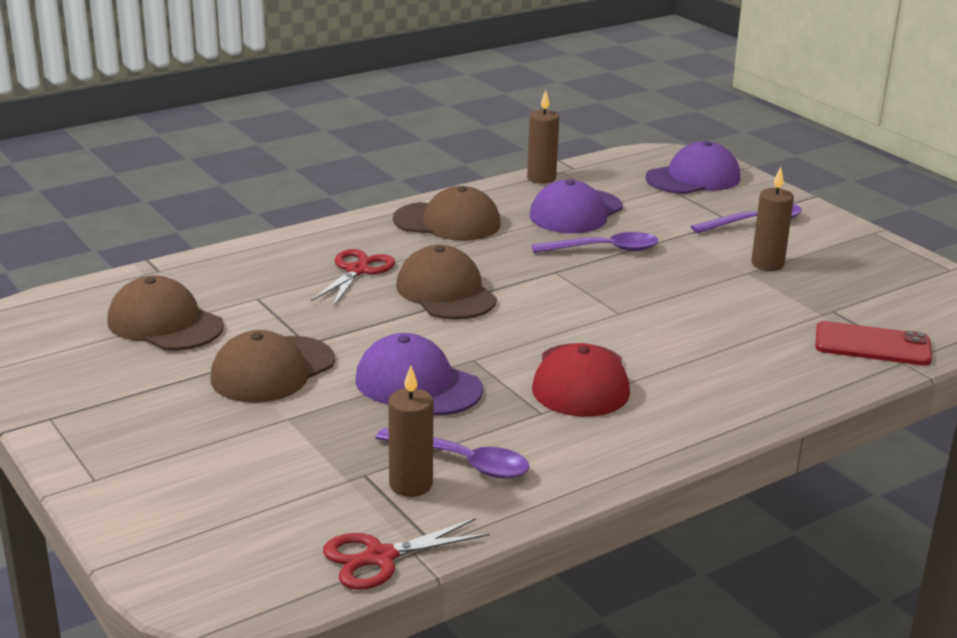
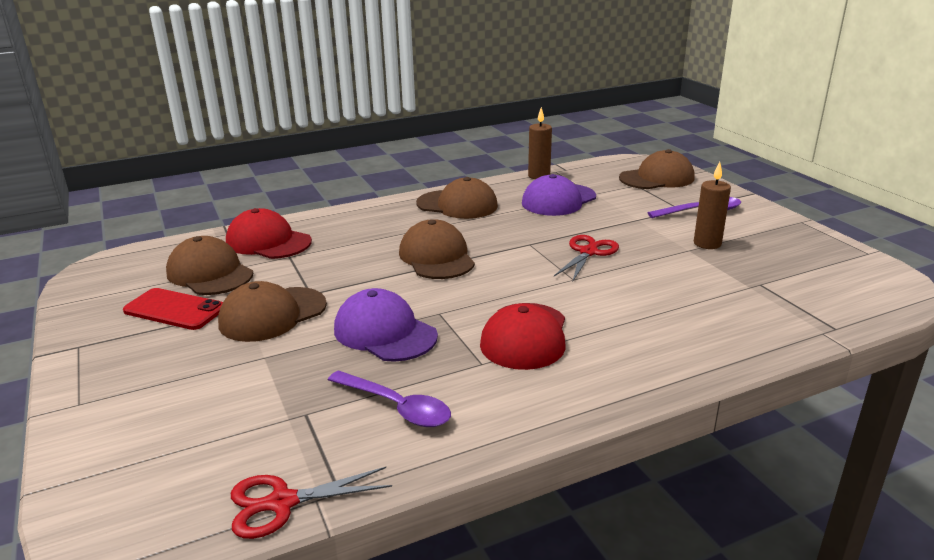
camera: 10 degrees right, 0 degrees up
(220, 280) = (268, 242): none -> red cap
(357, 270) = (374, 238): red scissors -> red scissors (588, 252)
(411, 485) = (341, 427): brown candle -> none
(604, 249) = (573, 228): purple spoon -> none
(693, 178) = (657, 178): purple cap -> brown cap
(872, 345) = (794, 315): red phone -> red phone (174, 310)

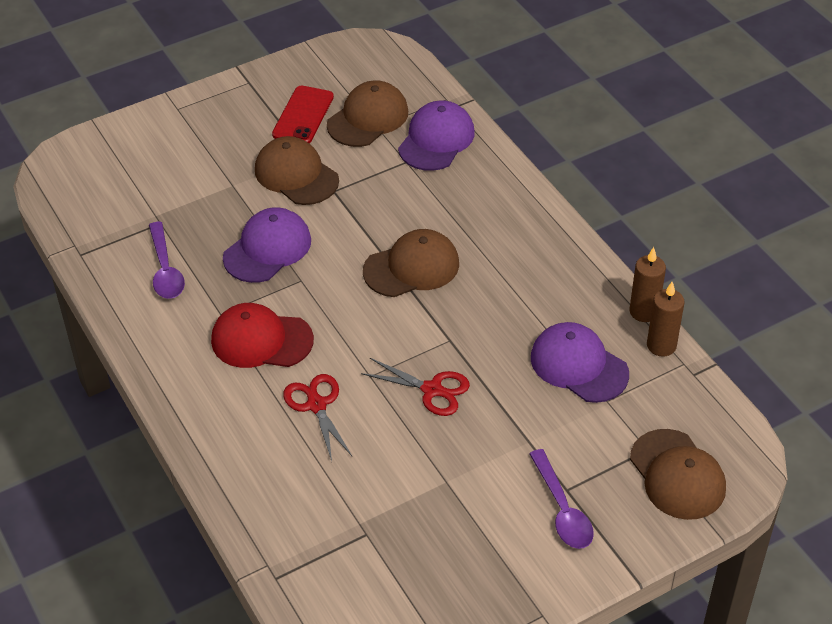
camera: 85 degrees right, 20 degrees up
(268, 242) = (436, 140): red cap -> purple cap
(282, 503) = (73, 230): red scissors -> red scissors (316, 405)
(396, 407) = (165, 269): purple spoon -> purple spoon turned 45 degrees counterclockwise
(457, 205) = (550, 272): brown cap -> none
(707, 244) = (464, 501): brown candle -> brown candle (643, 312)

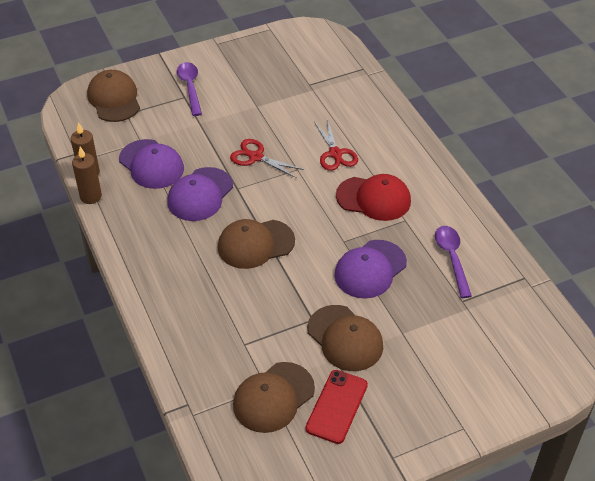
camera: 175 degrees left, 0 degrees up
(436, 140) = (212, 365): purple cap -> purple cap (200, 194)

